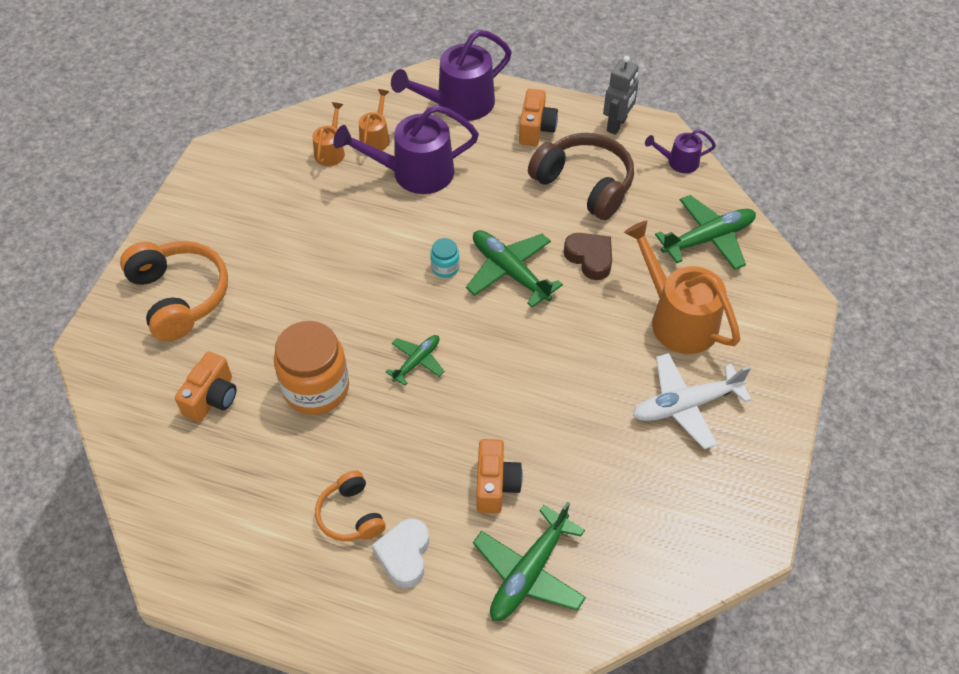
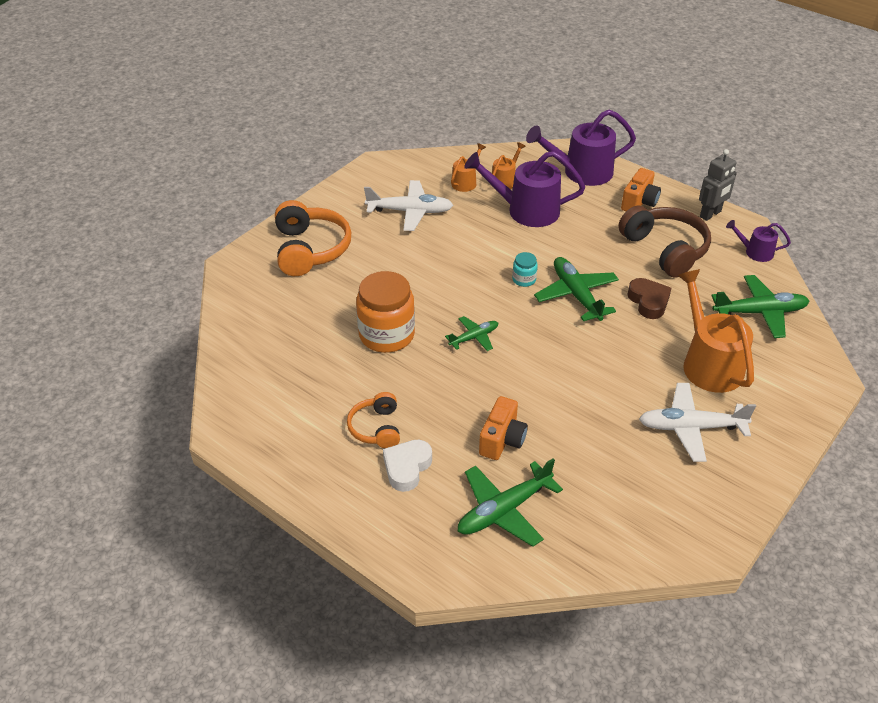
camera: 20 degrees right, 10 degrees down
(212, 398) = (305, 321): orange camera -> none
(280, 210) = (410, 211): none -> white plane

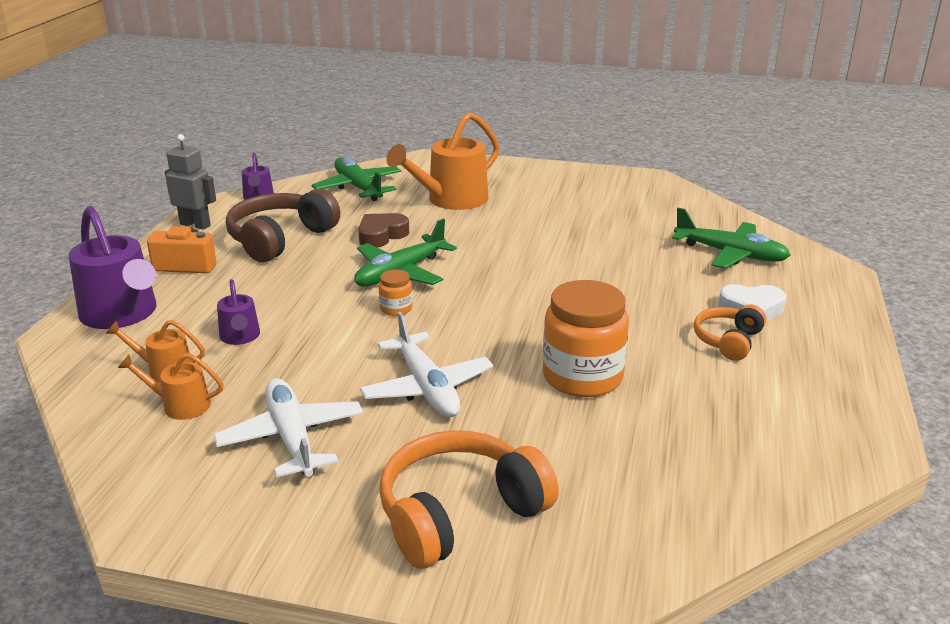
camera: 115 degrees left, 15 degrees down
(376, 428) = (728, 341): orange headphones -> orange headphones turned 150 degrees clockwise
(474, 337) = (528, 317): green plane -> none
(502, 440) = (655, 271): orange camera -> none
(524, 279) = (396, 308): turquoise jar -> orange jar
(526, 210) = (240, 337): purple watering can -> purple watering can, size x0.51
(690, 427) = (541, 198): white plane -> white plane (427, 387)

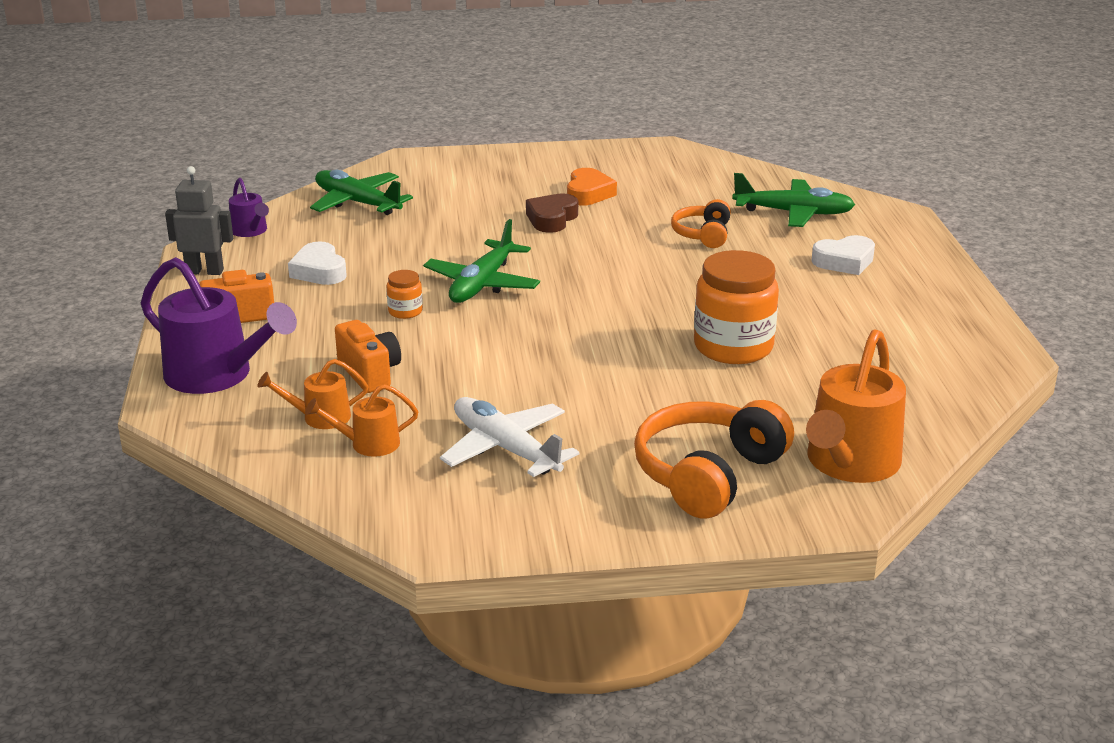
camera: 20 degrees left, 0 degrees up
(240, 337) = (370, 373): purple watering can -> orange camera
(280, 239) = (319, 271): brown headphones -> white heart
(381, 235) = (429, 249): brown heart -> brown heart (552, 219)
(396, 308) = (507, 318): orange jar -> orange jar (405, 311)
(427, 387) = (597, 383): white plane -> none
(451, 200) = (473, 201): orange watering can -> orange watering can (849, 464)
(553, 208) = (588, 193): none -> orange heart
(728, 341) = (840, 293): orange headphones -> orange headphones (703, 234)

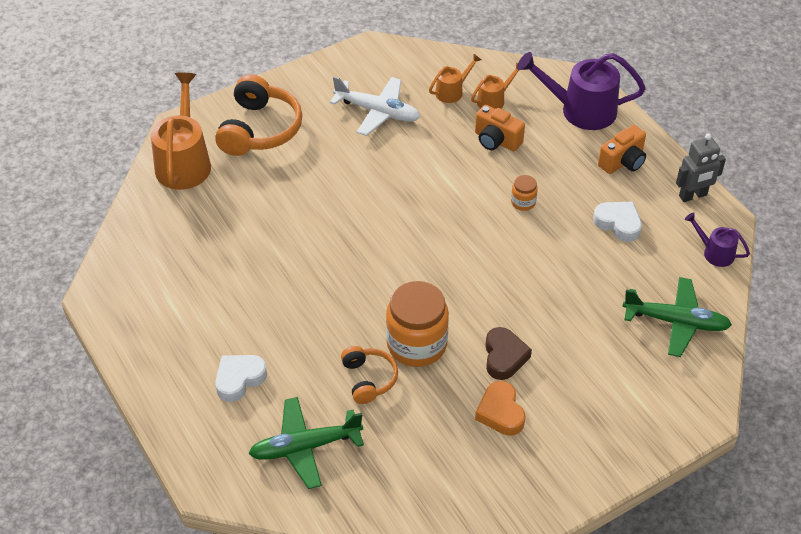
camera: 155 degrees right, 20 degrees up
(482, 284) = (495, 250): green plane -> none
(733, 347) = (287, 241): orange jar -> orange jar (416, 344)

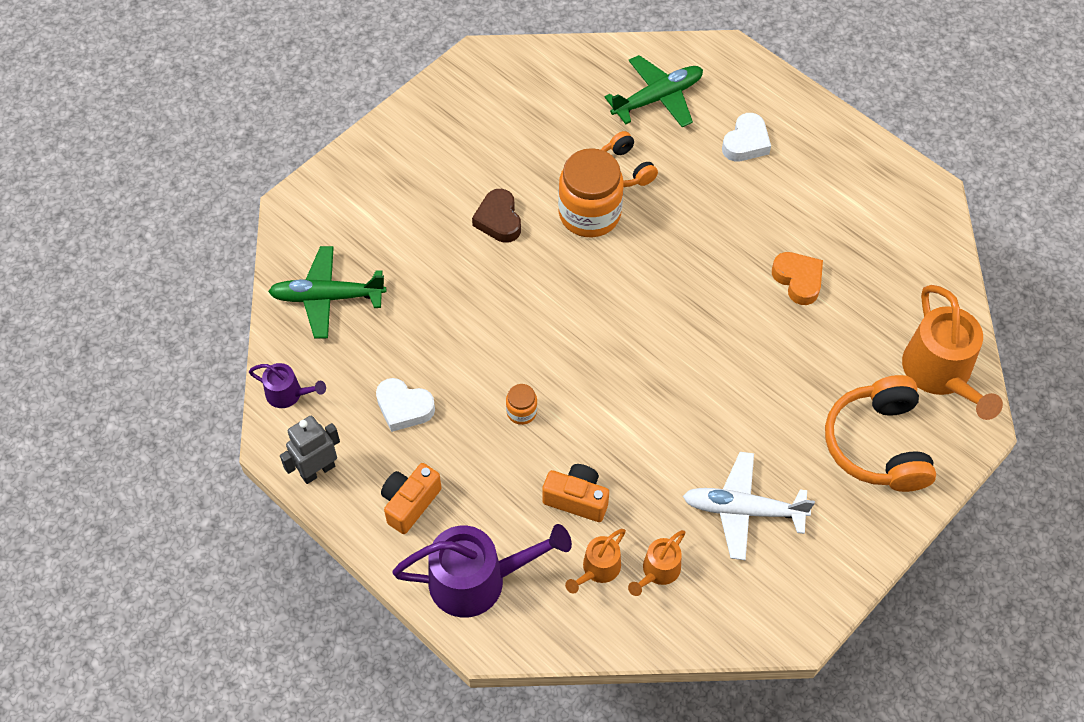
camera: 165 degrees right, 10 degrees up
(500, 412) = (489, 166): orange heart -> orange heart (798, 280)

